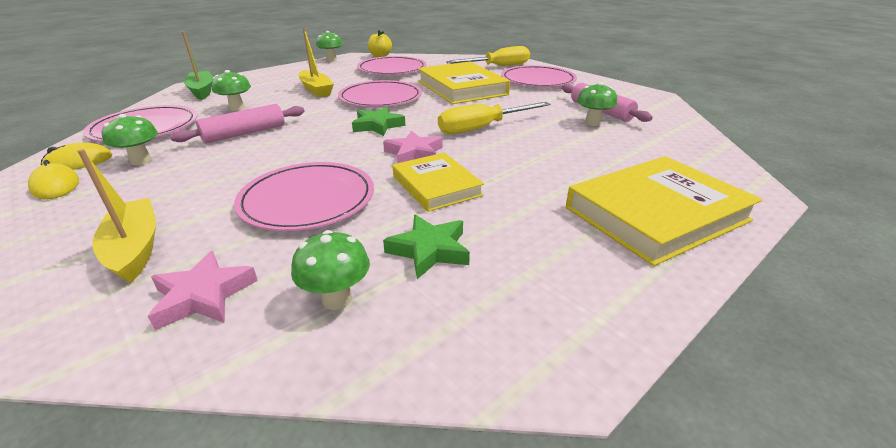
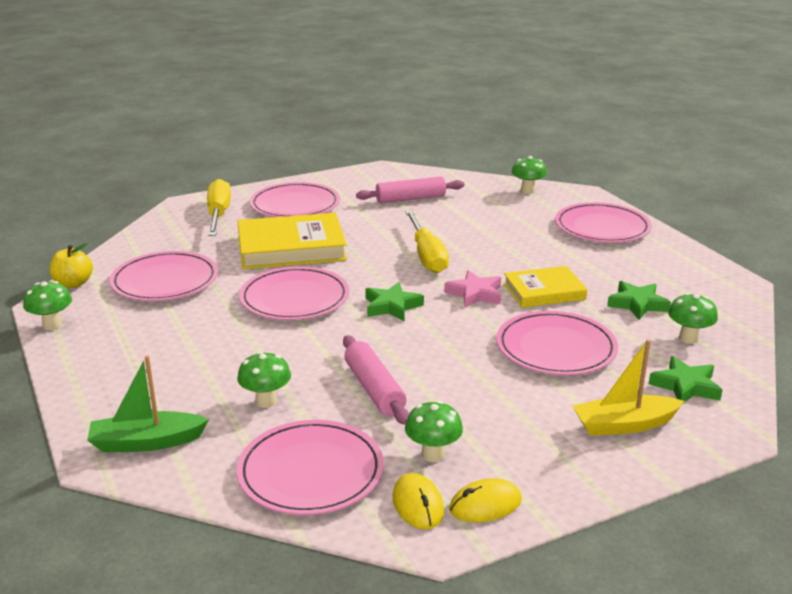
camera: 75 degrees left, 5 degrees down
(203, 296) = (685, 386): pink star -> green star
(316, 90) = (223, 341): yellow boat -> none
(592, 123) = (438, 209): green mushroom -> green mushroom (527, 191)
(656, 214) = (602, 227): yellow book -> pink plate

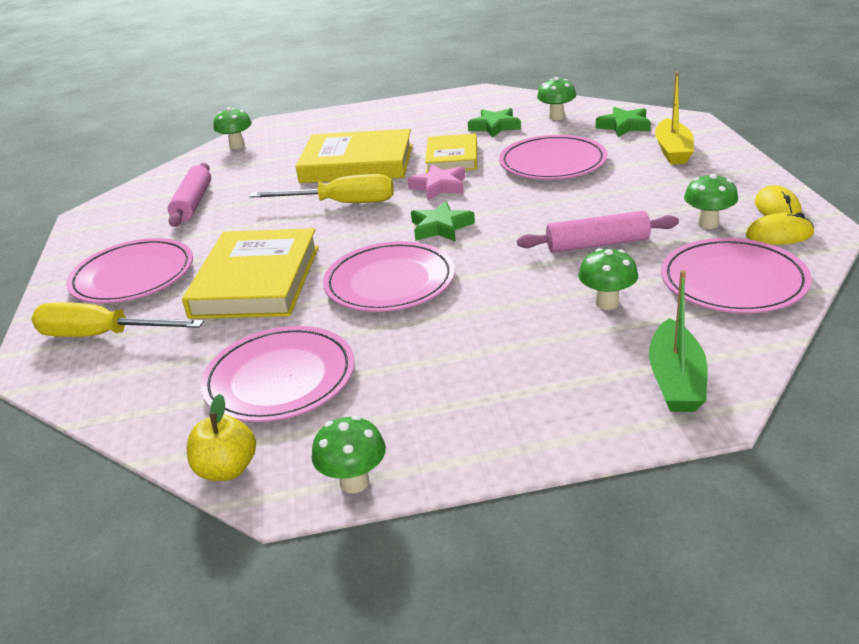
camera: 70 degrees left, 5 degrees up
(510, 248) = (357, 164): none -> yellow book
(602, 227) = (346, 124): pink plate -> none

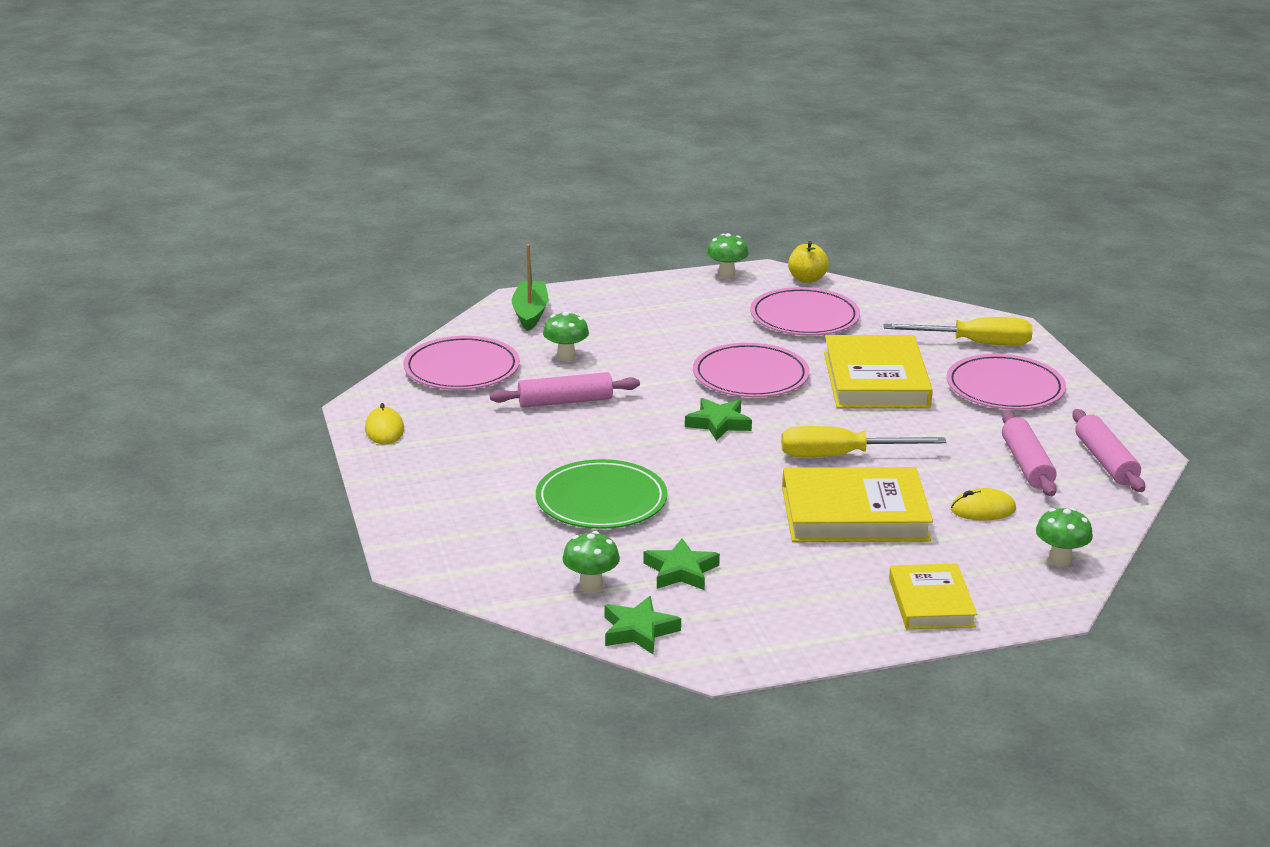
camera: 170 degrees right, 5 degrees down
(127, 209) = (1105, 461): none -> pink rolling pin
(439, 186) = (734, 473): pink star -> none
(452, 158) = (730, 516): yellow book -> yellow book (931, 602)
(552, 162) = (601, 500): pink plate -> green plate
(624, 126) = (499, 558): green star -> green star (639, 631)
(673, 151) = (453, 509): yellow boat -> none
(708, 224) = (457, 417): green mushroom -> none
(779, 234) = (400, 404): yellow mouse -> yellow mouse (983, 509)

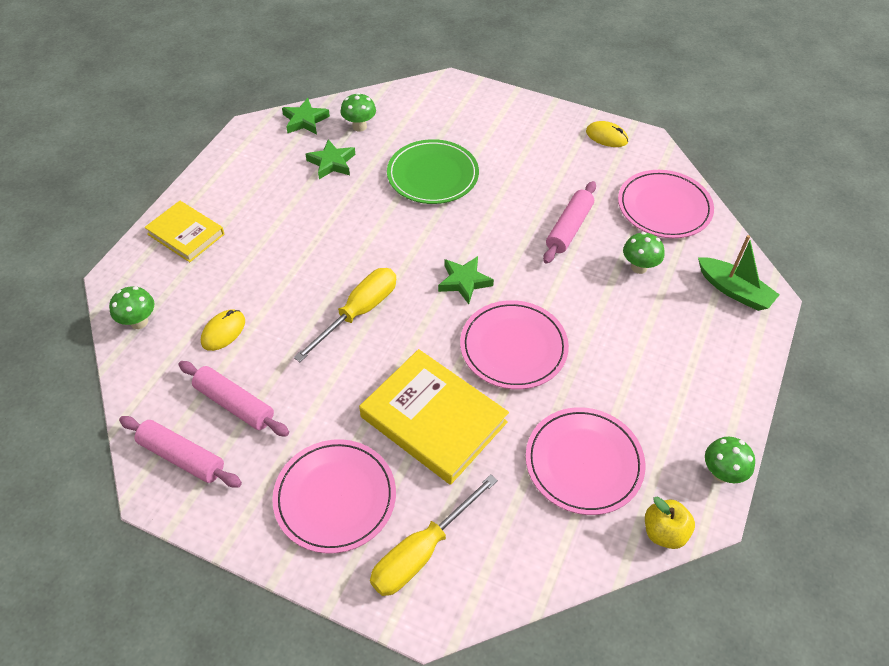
camera: 130 degrees right, 25 degrees up
(854, 513) = (294, 268): yellow book -> none

